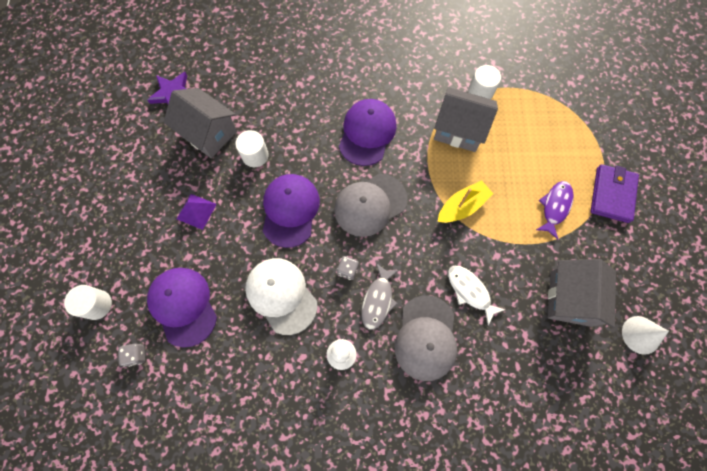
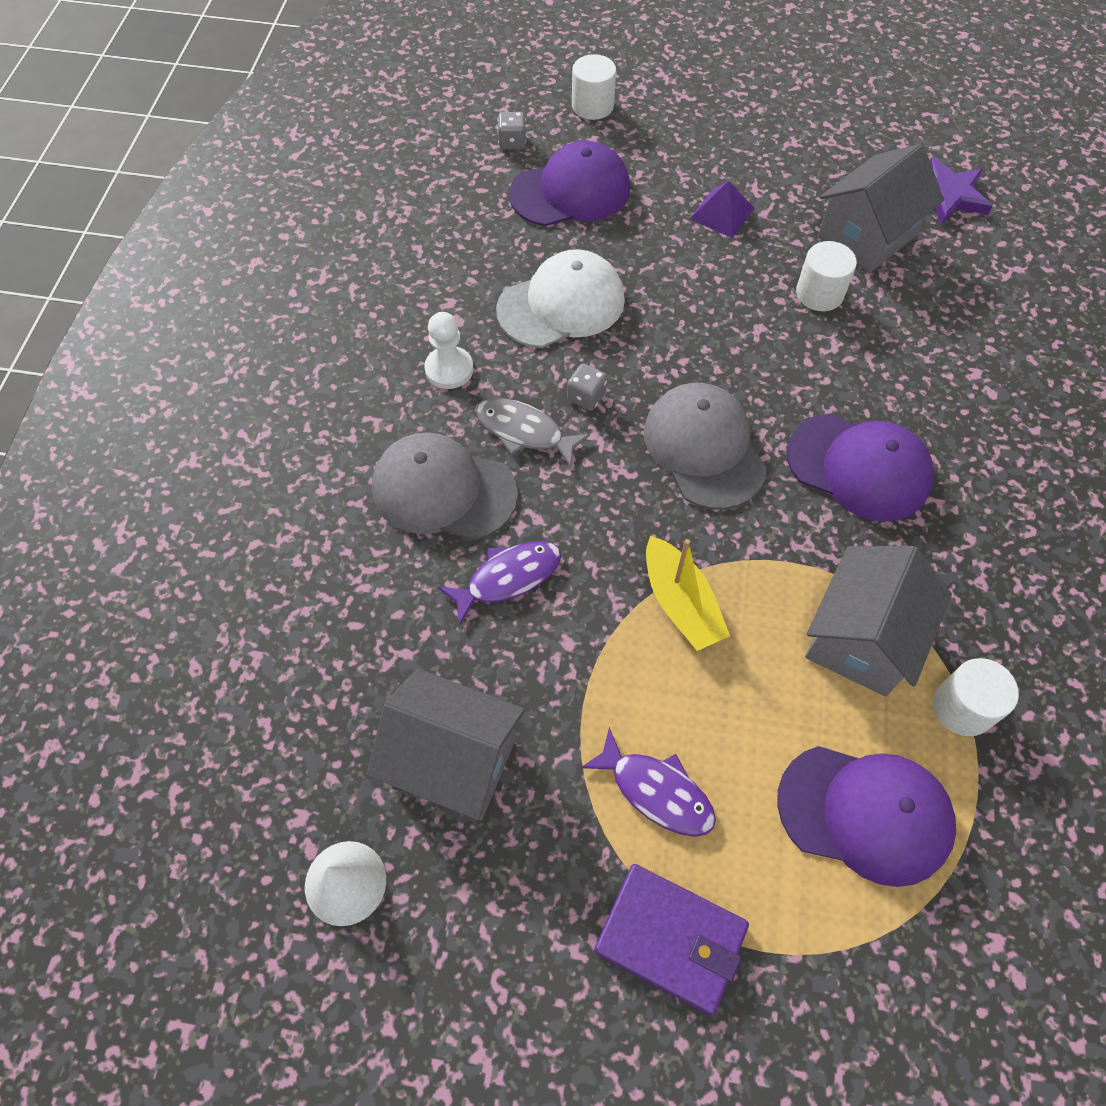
camera: 100 degrees right, 10 degrees down
(290, 210) = (708, 331): purple cap -> purple cap (865, 813)
(470, 291) = (508, 578): white fish -> purple fish

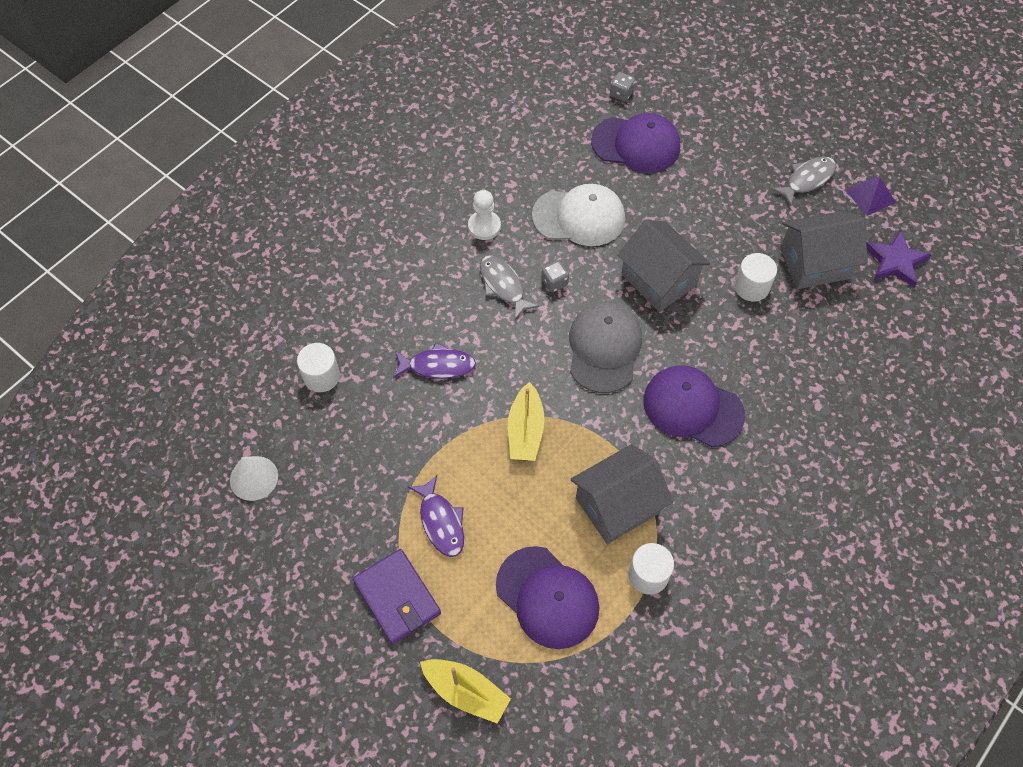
camera: 30 degrees right, 0 degrees up
(443, 490) = (434, 297): grey cap -> none
(453, 760) = (345, 447): grey house -> grey house (659, 279)
(592, 106) = (692, 90): white cylinder -> white cylinder (321, 376)
(722, 213) = (726, 203): purple pyramid -> purple pyramid (870, 196)
(790, 149) = (807, 180): none -> grey fish
(857, 1019) = (466, 692): none -> yellow boat
(859, 467) = (692, 407): purple cap -> purple cap turned 150 degrees clockwise

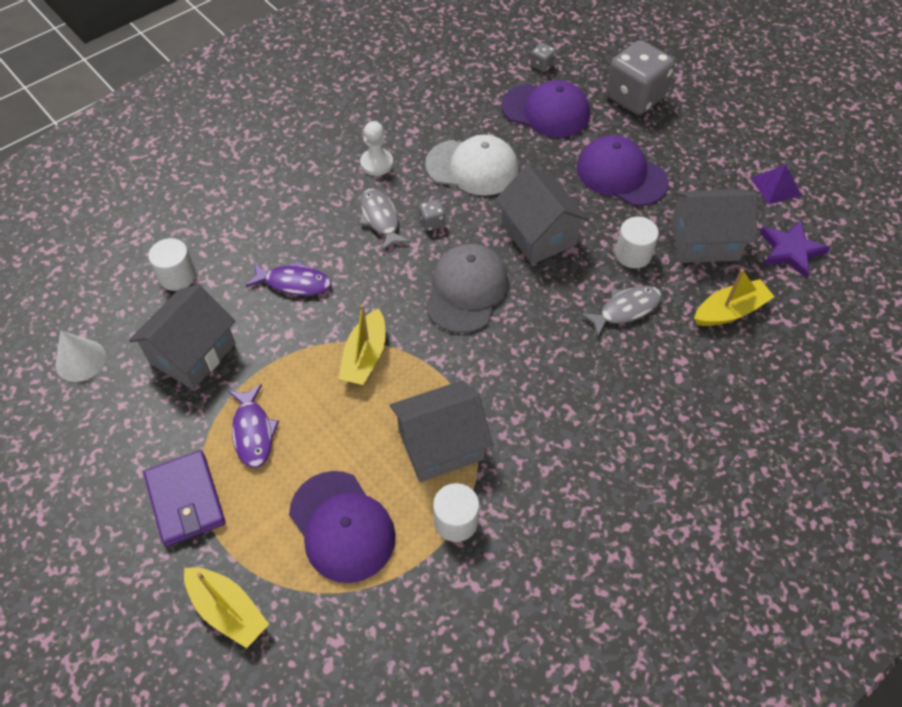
camera: 10 degrees right, 5 degrees down
(360, 453) = (192, 353): none -> grey house
(692, 407) = (544, 360): purple cap -> purple cap (621, 175)
(719, 117) = (635, 97): none -> grey dice
(807, 180) = (712, 163): grey fish -> grey fish (625, 309)
(851, 331) = (729, 311): none -> yellow boat

